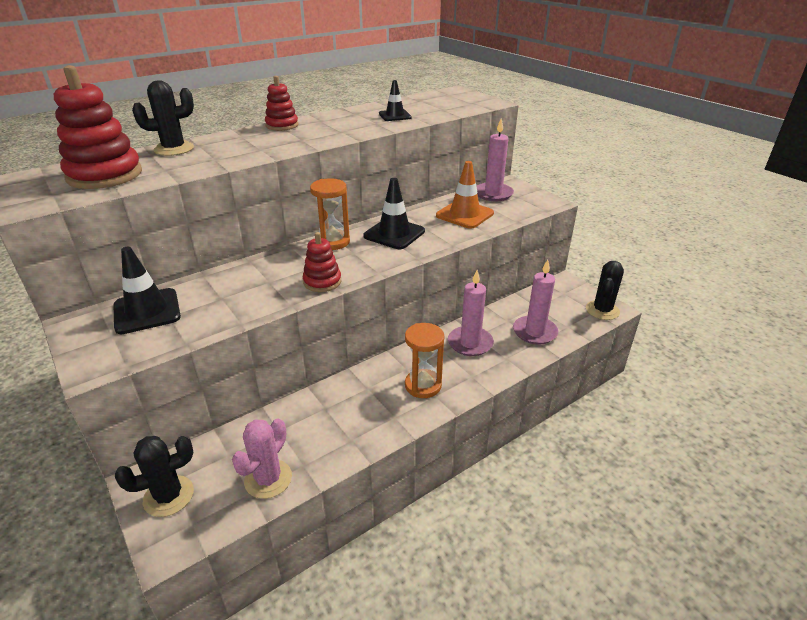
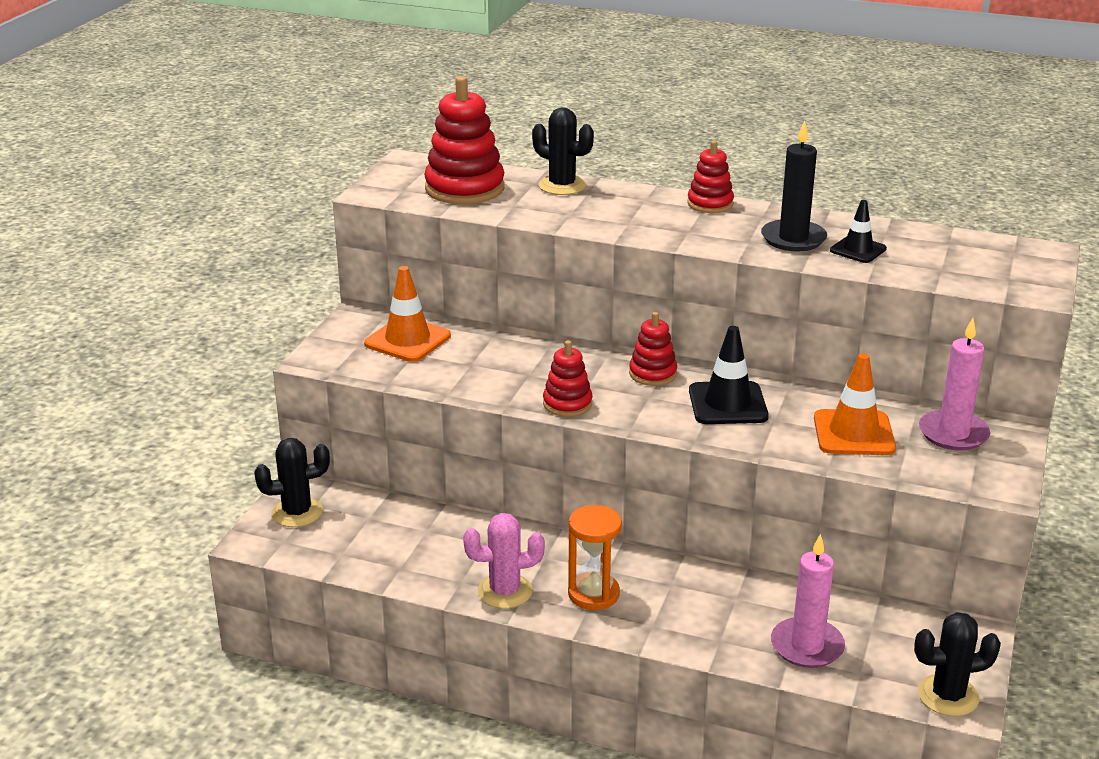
camera: 55 degrees right, 5 degrees down
(147, 311) = (407, 340): black traffic cone -> orange traffic cone
(168, 496) = (297, 512): black cactus -> black cactus turned 45 degrees counterclockwise
(268, 479) = (365, 556): pink cactus -> pink cactus (505, 591)
(333, 242) = (652, 374): orange hourglass -> red stacking toy
(358, 123) = (793, 239): none -> black candle
(470, 343) = (713, 599): pink candle -> none

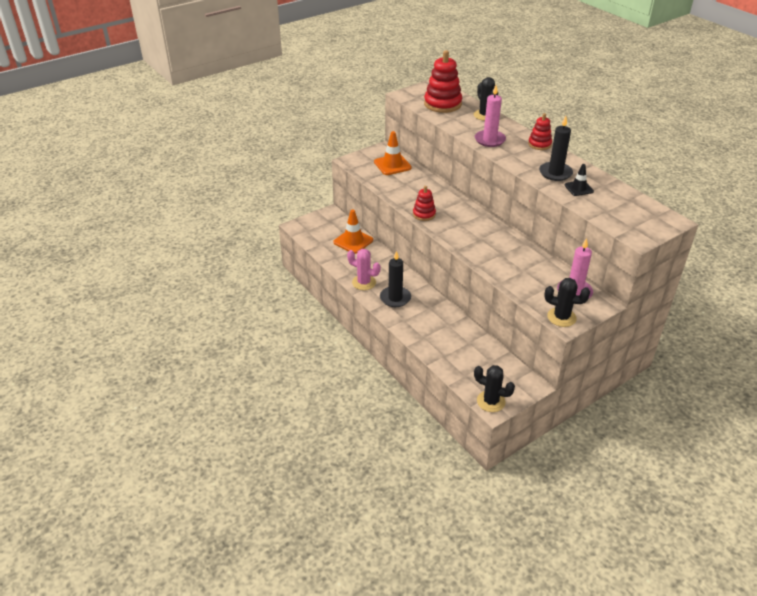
camera: 35 degrees right, 10 degrees up
(297, 512) = (321, 221): black cactus -> black cactus (561, 317)
(593, 594) = (395, 298): orange hourglass -> black candle
(652, 374) = (473, 215): red stacking toy -> none
(728, 404) = (489, 240): black traffic cone -> none
(807, 646) = (455, 355): pink candle -> pink candle (489, 140)
(854, 433) = (528, 273): orange traffic cone -> orange traffic cone (353, 241)

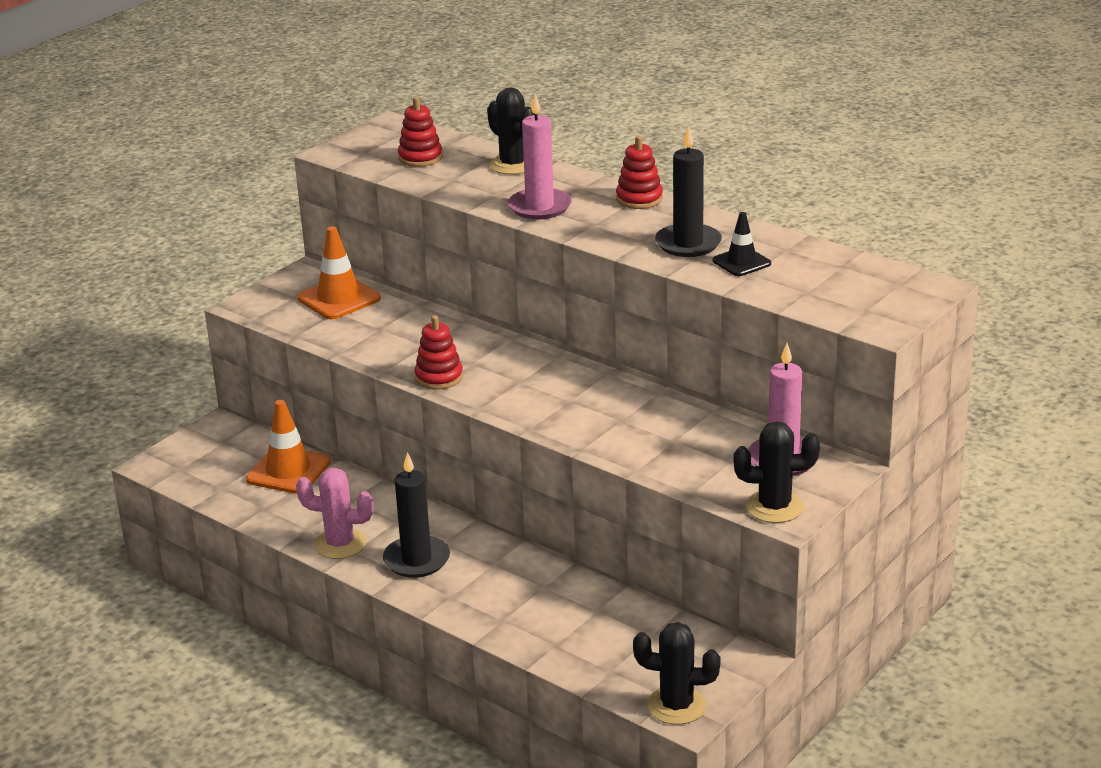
camera: 15 degrees left, 10 degrees down
(442, 104) = (420, 158): red stacking toy -> red stacking toy, size x0.57

